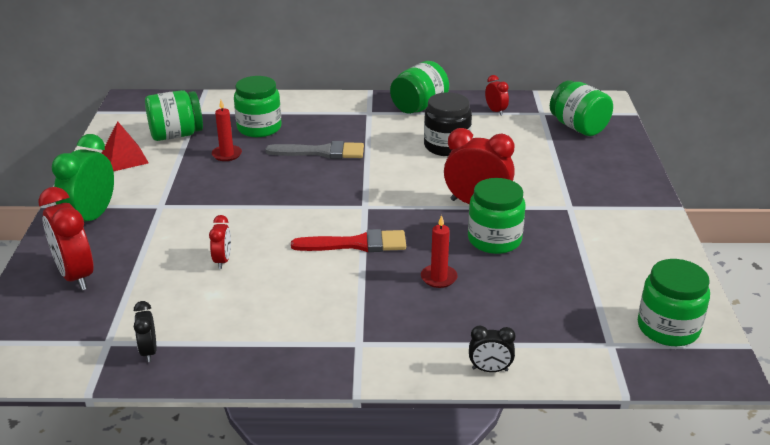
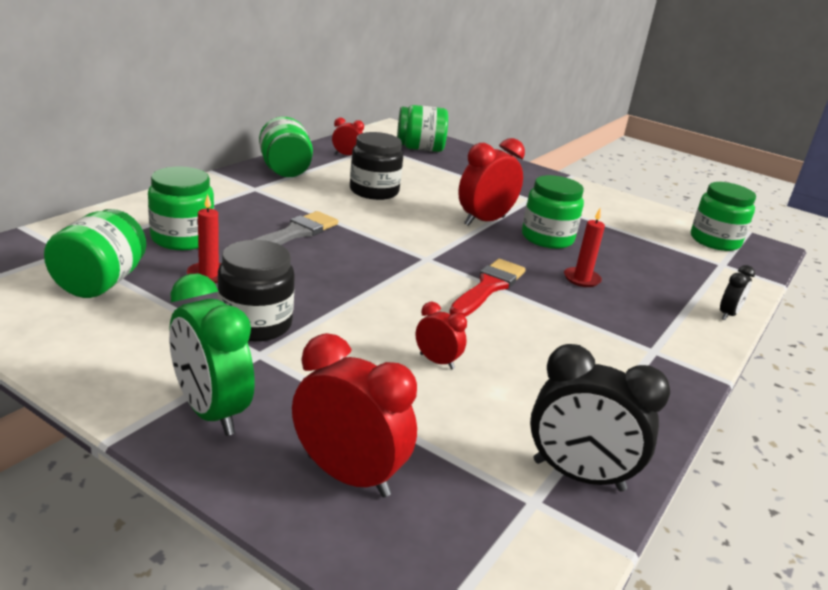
camera: 60 degrees left, 5 degrees down
(76, 276) = (348, 475): red clock -> red clock turned 150 degrees counterclockwise
(124, 158) = (92, 334): red pyramid -> none
(149, 351) = (578, 475): black clock -> black clock, size x1.92
(190, 191) = (255, 324): none -> black jar

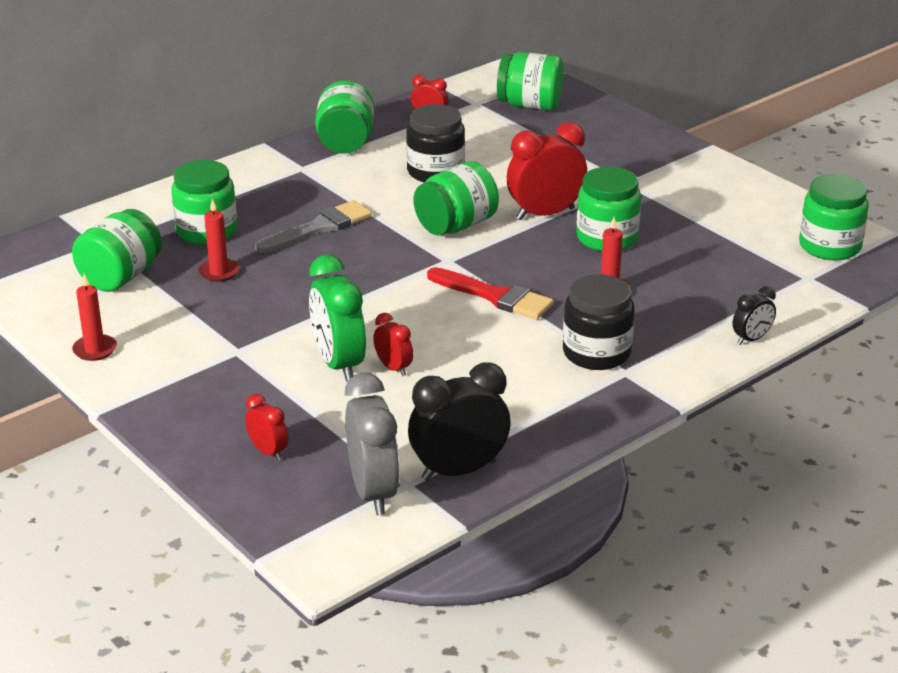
camera: 20 degrees right, 5 degrees up
(86, 363) = (95, 350): none -> red candle
(211, 412) = (181, 396): green clock -> green clock (339, 364)
(255, 324) = (243, 323): black jar -> black jar (596, 353)
(348, 475) = (268, 452): red clock -> red clock, size x0.52
(416, 231) = (456, 226): none -> green jar
(488, 287) = (494, 296): red brush -> red brush turned 75 degrees clockwise
(502, 518) = (373, 492): none -> grey clock
(578, 475) = (459, 470): black clock -> black clock turned 120 degrees clockwise

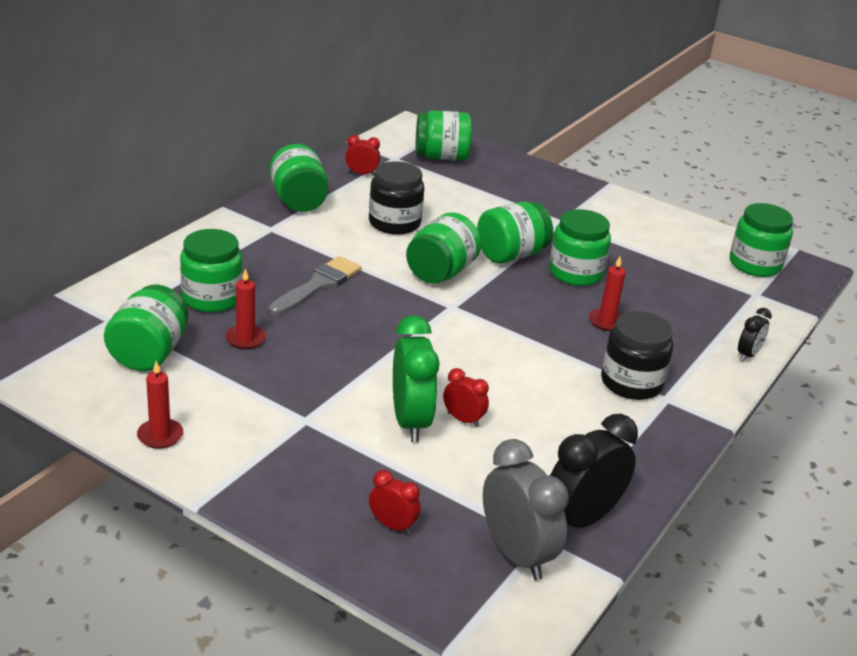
camera: 20 degrees left, 0 degrees up
(339, 364) = (410, 422): green clock -> green clock turned 150 degrees counterclockwise
(494, 296) = (512, 337): red brush -> none
(545, 214) = (511, 255): red clock -> green jar

